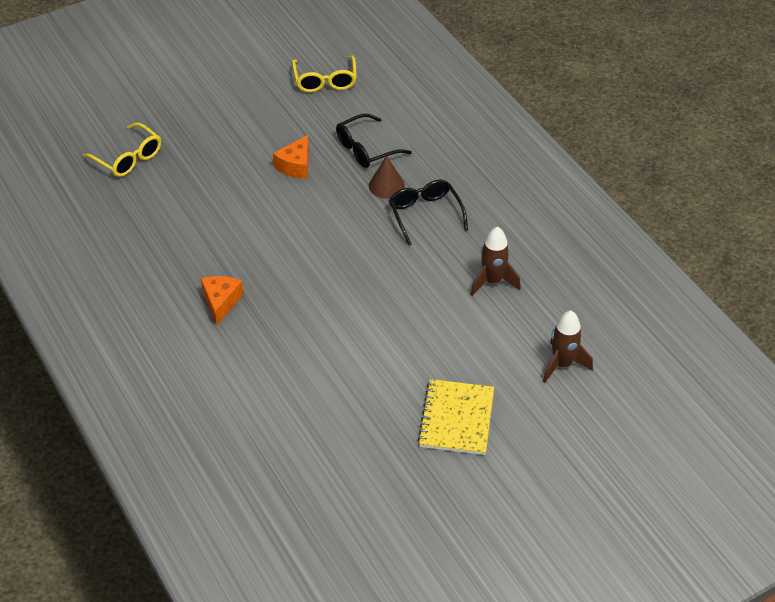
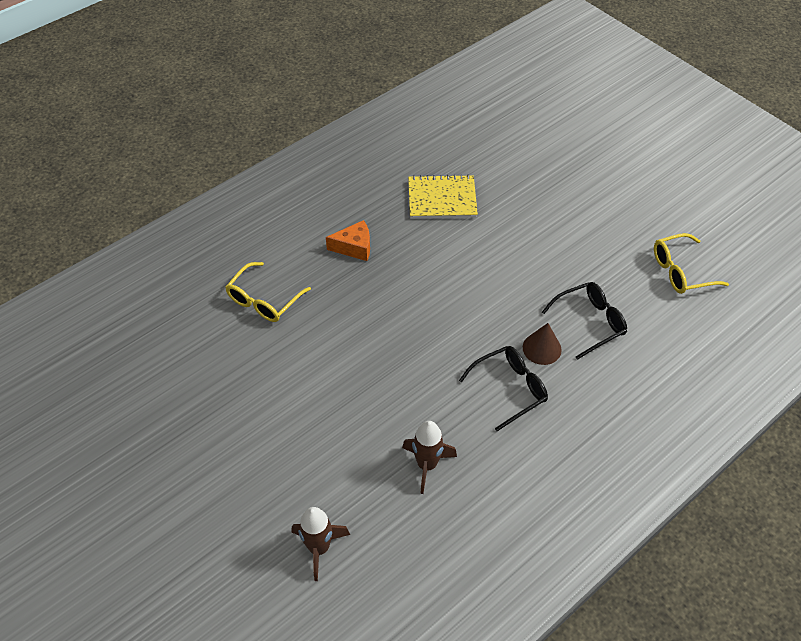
camera: 80 degrees right, 5 degrees up
(128, 158) = (513, 150): yellow glasses -> yellow glasses (264, 300)
(296, 166) = (545, 269): orange cheese -> none
(366, 149) = (590, 322): black glasses -> black glasses turned 105 degrees clockwise
(456, 419) = (236, 454): yellow notebook -> yellow notebook (442, 199)

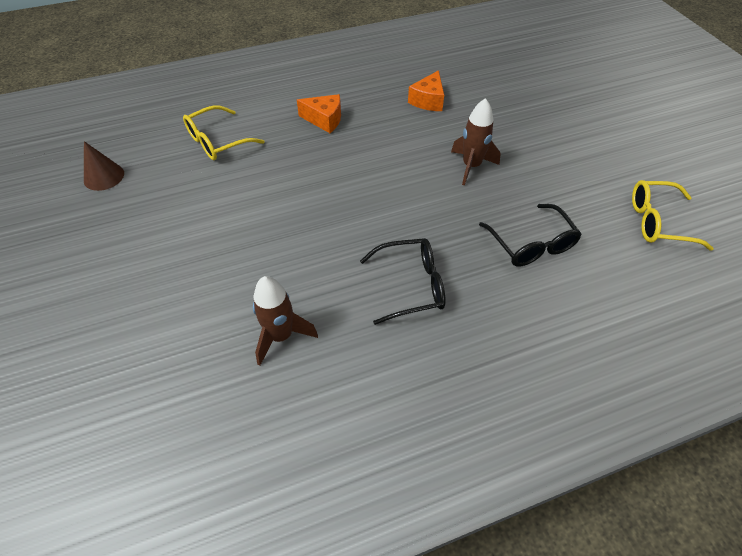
camera: 20 degrees right, 0 degrees up
(319, 548) = (119, 385): brown rocket -> brown rocket (471, 166)
(442, 199) = (428, 100): yellow notebook -> orange cheese
(542, 348) = (465, 255): brown cone -> brown cone (104, 176)
(590, 322) = (531, 244): black glasses -> black glasses turned 75 degrees clockwise

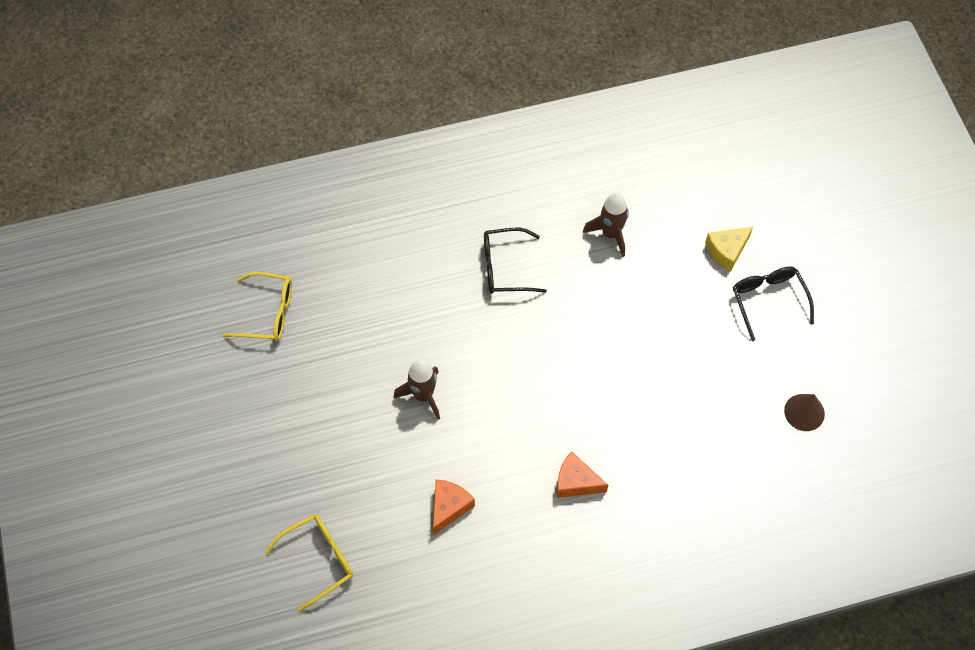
camera: 175 degrees left, 10 degrees up
(133, 325) = (726, 251): none -> yellow cheese
(217, 142) = (695, 455): yellow glasses -> yellow glasses (319, 559)
(531, 244) = (392, 298): black glasses -> black glasses (768, 300)

